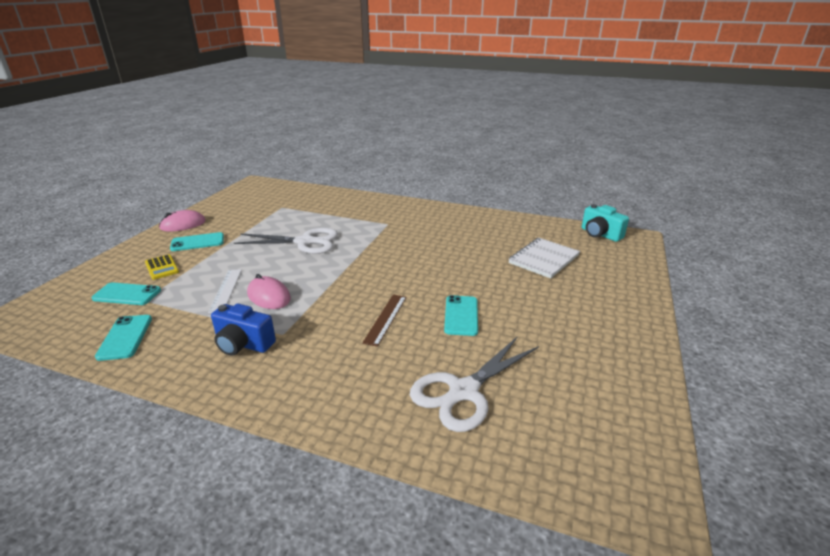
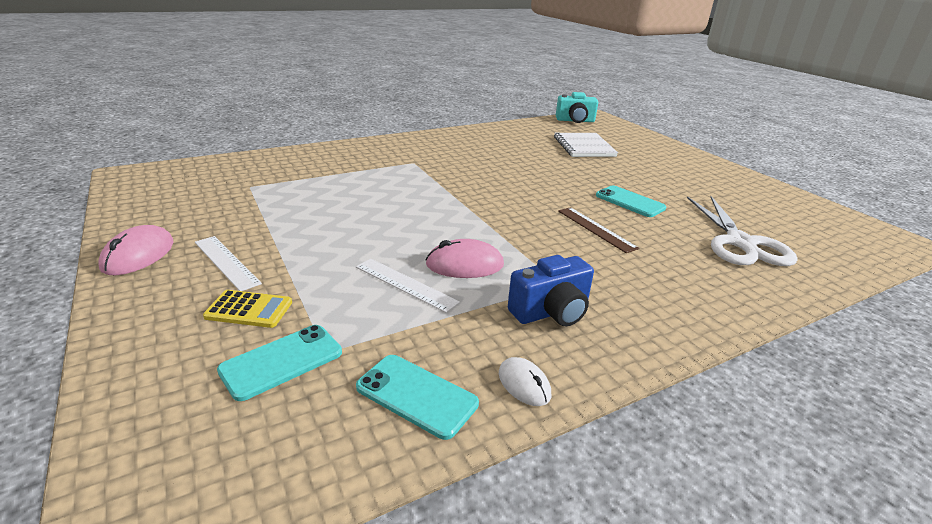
camera: 50 degrees left, 0 degrees up
(158, 363) = (524, 384): none -> white mouse
(197, 242) = (226, 262): turquoise phone -> white ruler
(304, 242) = (372, 206): white scissors -> none

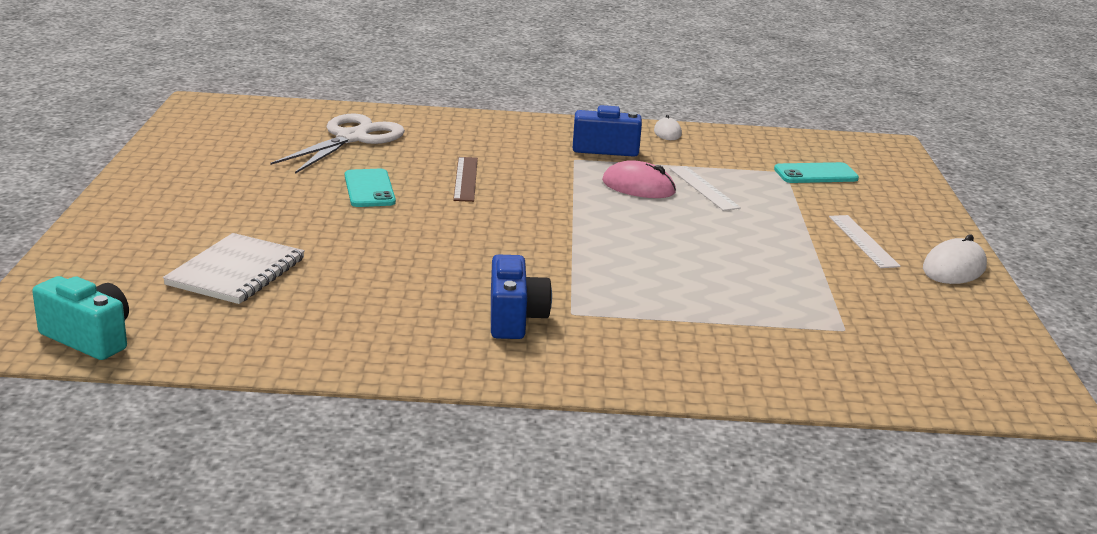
camera: 150 degrees left, 5 degrees down
(138, 255) = (954, 268): pink mouse -> white mouse
(249, 310) = (839, 203): yellow calculator -> none
(416, 395) = (736, 144): turquoise phone -> none
(437, 155) = (515, 319): none -> blue camera

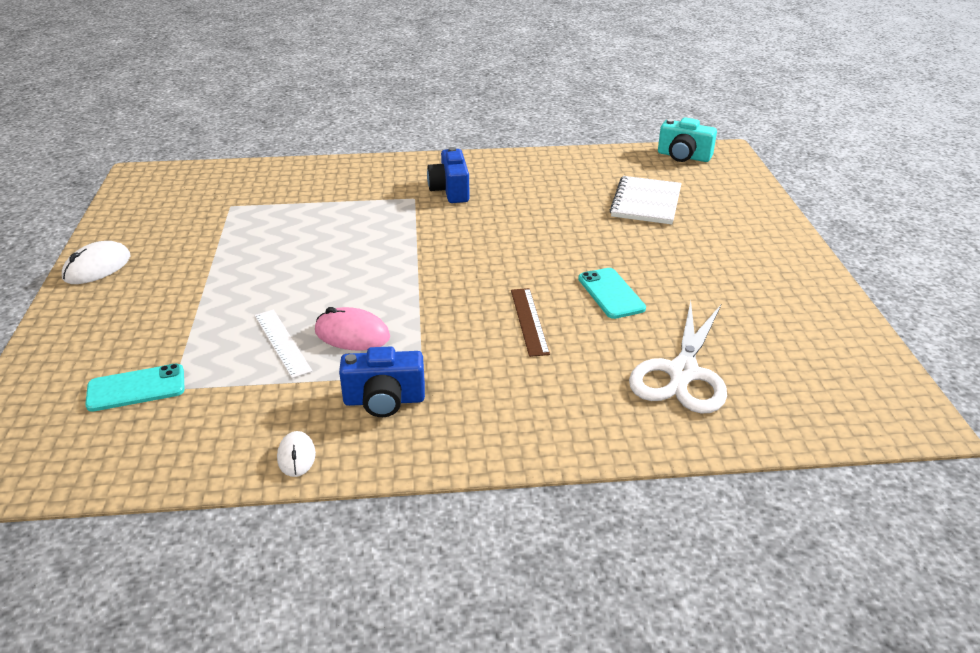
camera: 175 degrees right, 10 degrees up
(863, 241) = (156, 288): white ruler -> none

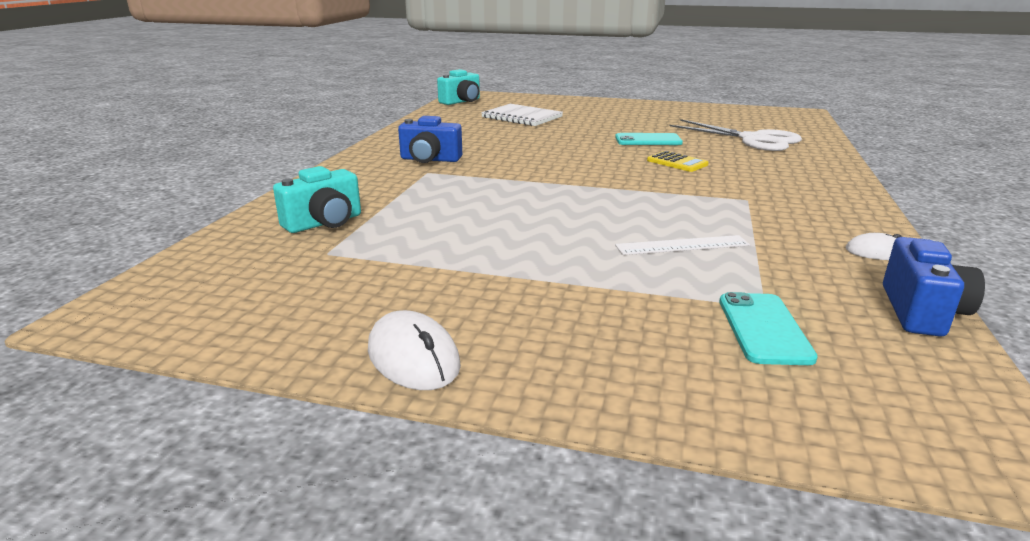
camera: 70 degrees left, 10 degrees down
(282, 190) = (324, 223): none -> turquoise camera
(352, 334) = (676, 216): pink mouse -> none
(384, 400) = (786, 214): blue camera -> blue camera (921, 311)
(529, 321) = (677, 162): brown ruler -> yellow calculator

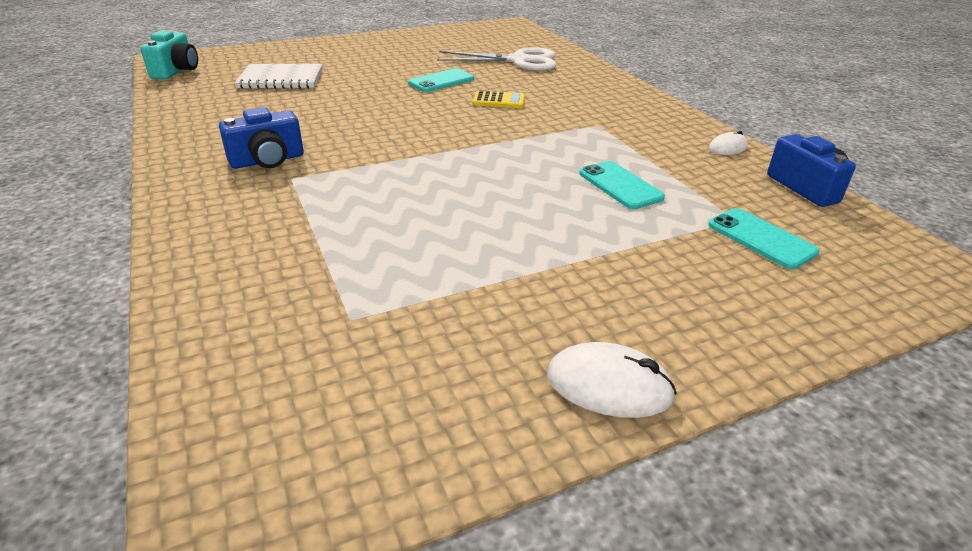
camera: 40 degrees left, 10 degrees up
(324, 223) = (283, 283): turquoise camera -> none
(682, 245) = (620, 185): white ruler -> turquoise phone

